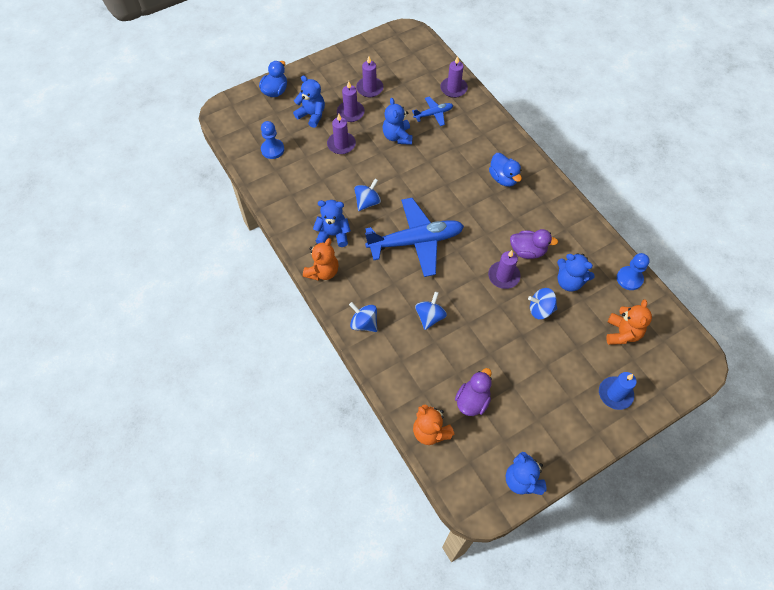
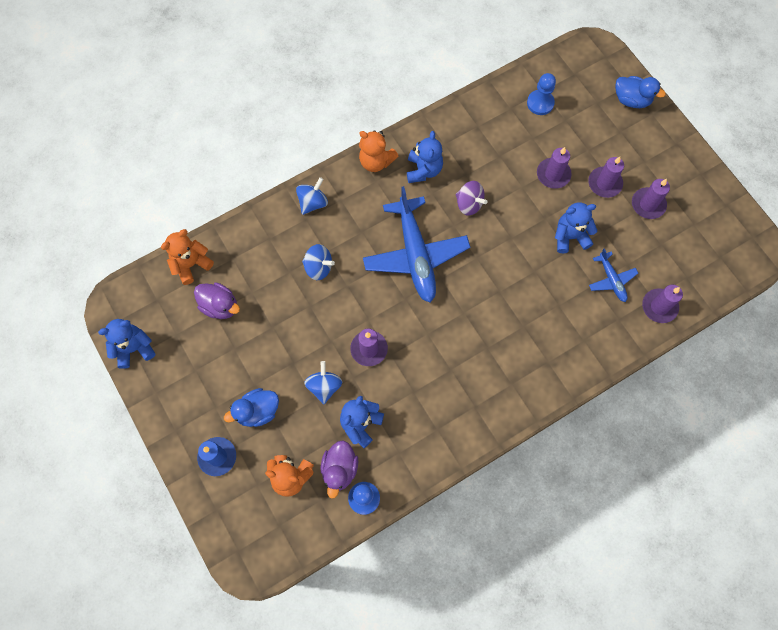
camera: 90 degrees right, 10 degrees up
(312, 115) = (596, 141): blue teddy bear -> none
(367, 202) = (469, 204): blue spinning top -> purple spinning top
(503, 178) = (511, 360): blue duck -> blue duck (257, 411)
(527, 251) = (403, 379): purple duck -> purple duck (339, 469)

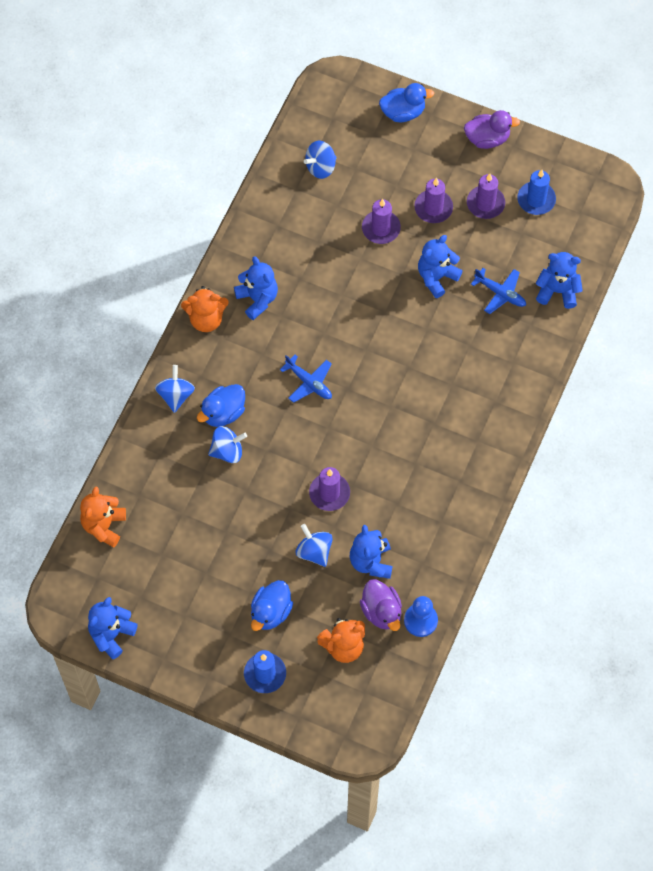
camera: 35 degrees left, 5 degrees down
(220, 306) = (162, 545): purple duck -> purple duck (487, 138)
(337, 237) = (223, 413): none -> blue duck
(415, 255) = (309, 382): blue plane -> blue plane, size x0.48
(469, 204) = (323, 305): purple spinning top -> none
(540, 103) = (320, 167): blue pawn -> blue spinning top
(659, 306) = (557, 291): purple candle -> blue teddy bear
(691, 225) = (536, 200): none -> blue candle

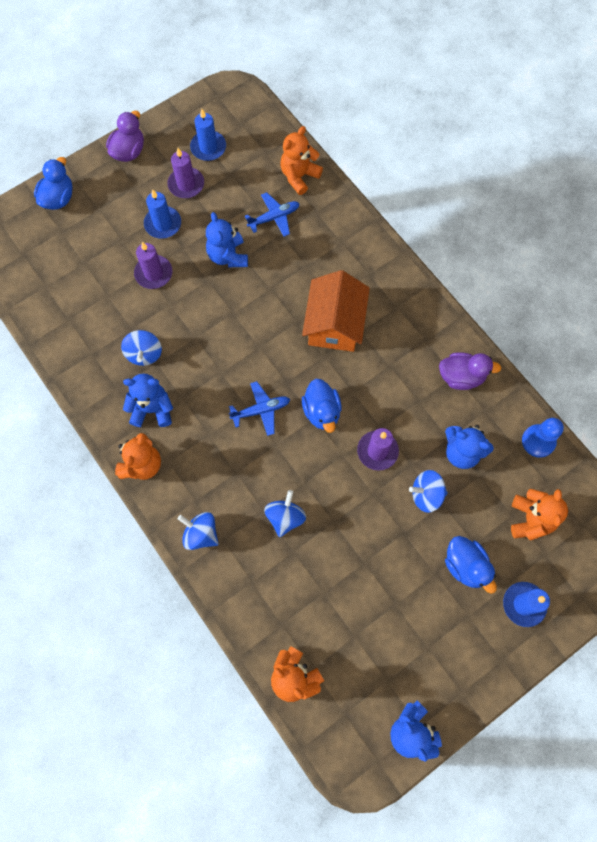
camera: 60 degrees left, 5 degrees up
(223, 413) = (245, 500): blue duck -> blue duck (321, 412)
(320, 167) = (62, 288): blue spinning top -> blue spinning top (144, 354)
(381, 611) = (513, 469): purple duck -> purple duck (461, 377)
(427, 398) = (334, 324): none -> orange house
(433, 208) = (163, 224): purple candle -> blue candle
(557, 291) = (299, 176): blue teddy bear -> orange teddy bear

